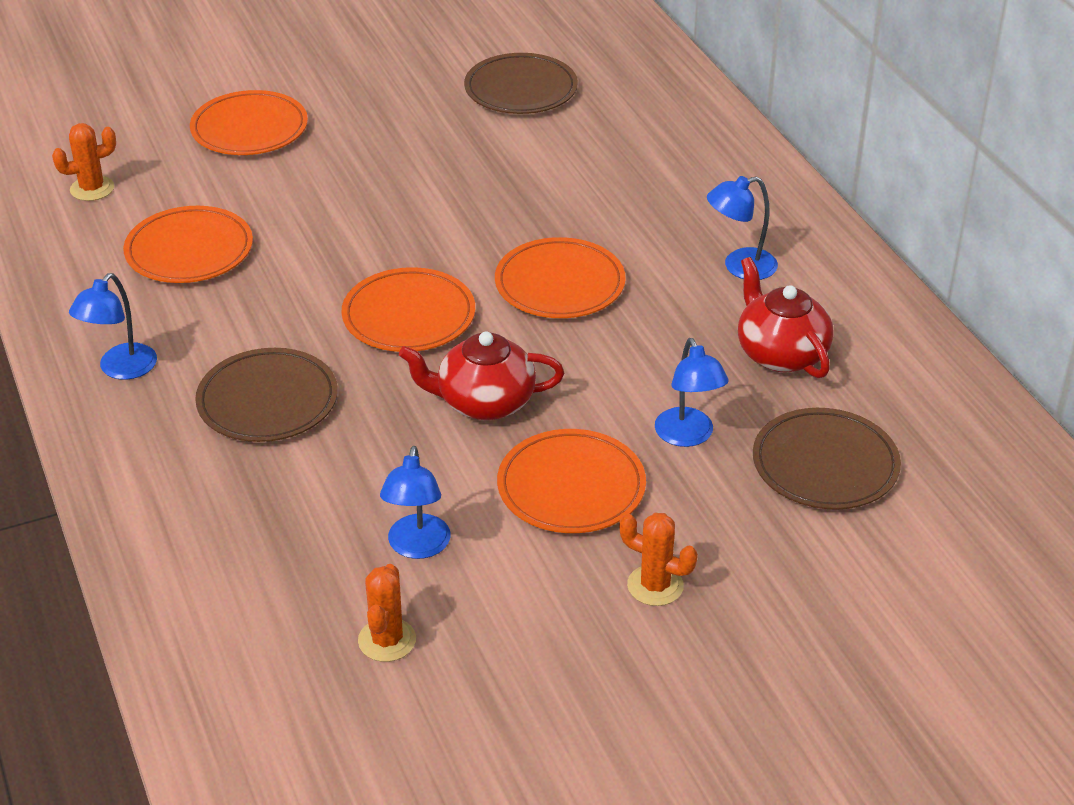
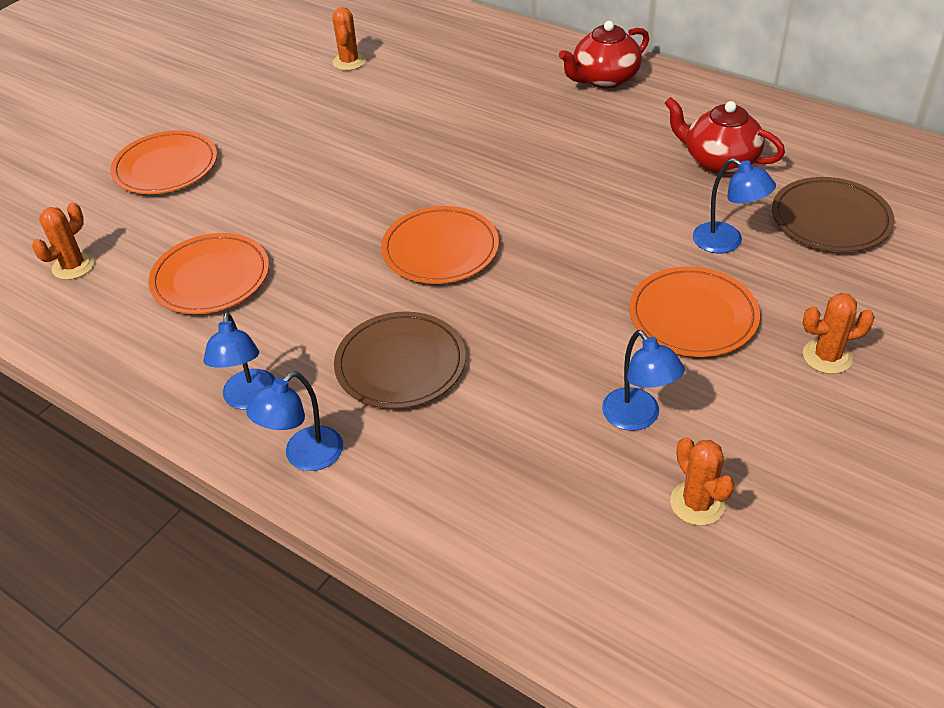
camera: 30 degrees left, 5 degrees up
(484, 402) = (564, 286): red teapot -> red teapot (604, 79)
(521, 89) = (349, 62): brown plate -> orange cactus
(560, 284) = (523, 179): orange plate -> none
(739, 267) = (628, 117): blue lamp -> blue lamp (305, 457)

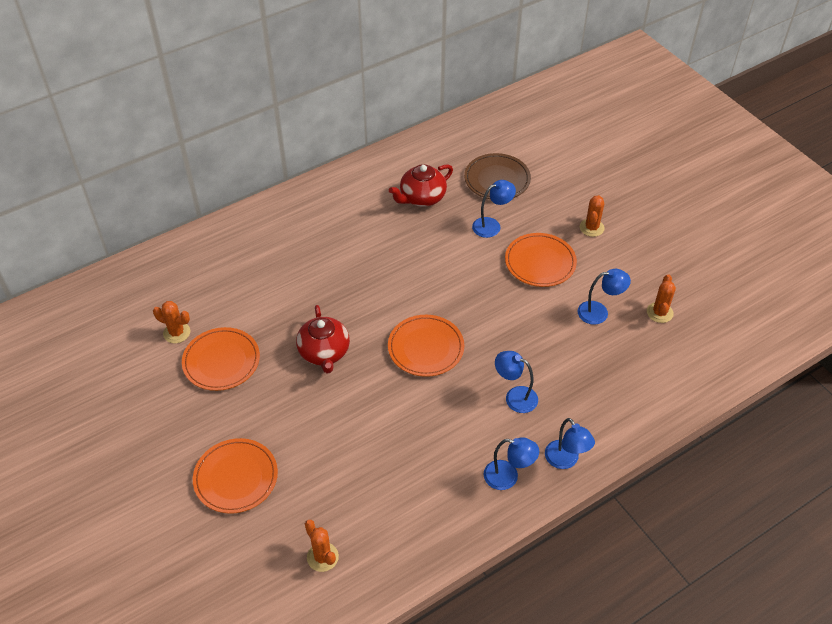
camera: 70 degrees left, 5 degrees up
(211, 278) = (384, 474): orange plate -> orange plate (221, 361)
(400, 364) = (515, 397): brown plate -> blue lamp
(604, 79) = (304, 211): red teapot -> red teapot (324, 353)
(697, 503) = (659, 312): orange cactus -> orange cactus turned 75 degrees counterclockwise

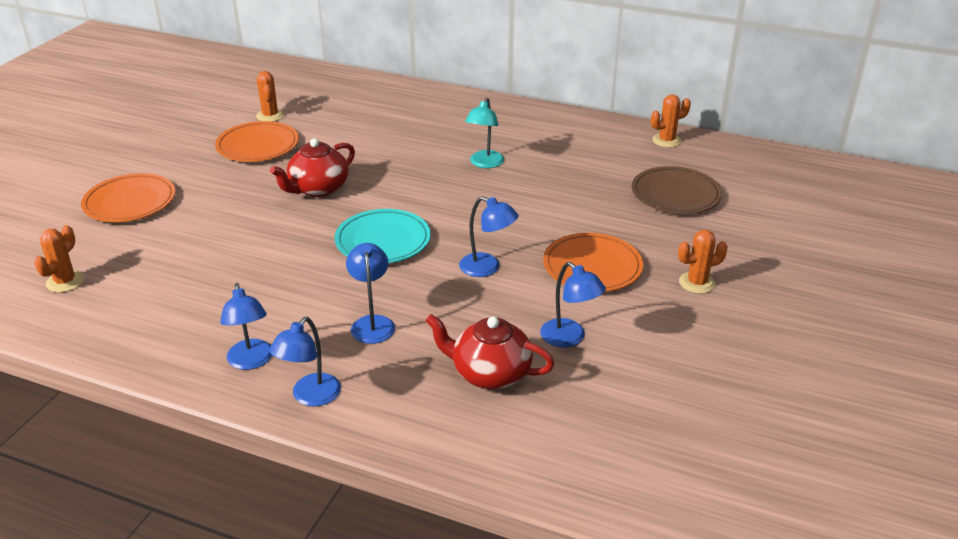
camera: 55 degrees right, 15 degrees down
(375, 246) = (484, 163): none -> turquoise lamp
(422, 197) = (584, 163): red teapot -> red teapot (490, 373)
(426, 348) = (383, 241): orange plate -> turquoise plate
(492, 225) = (604, 216): blue lamp -> blue lamp (487, 268)
(659, 312) = (629, 389): orange cactus -> orange cactus (666, 140)

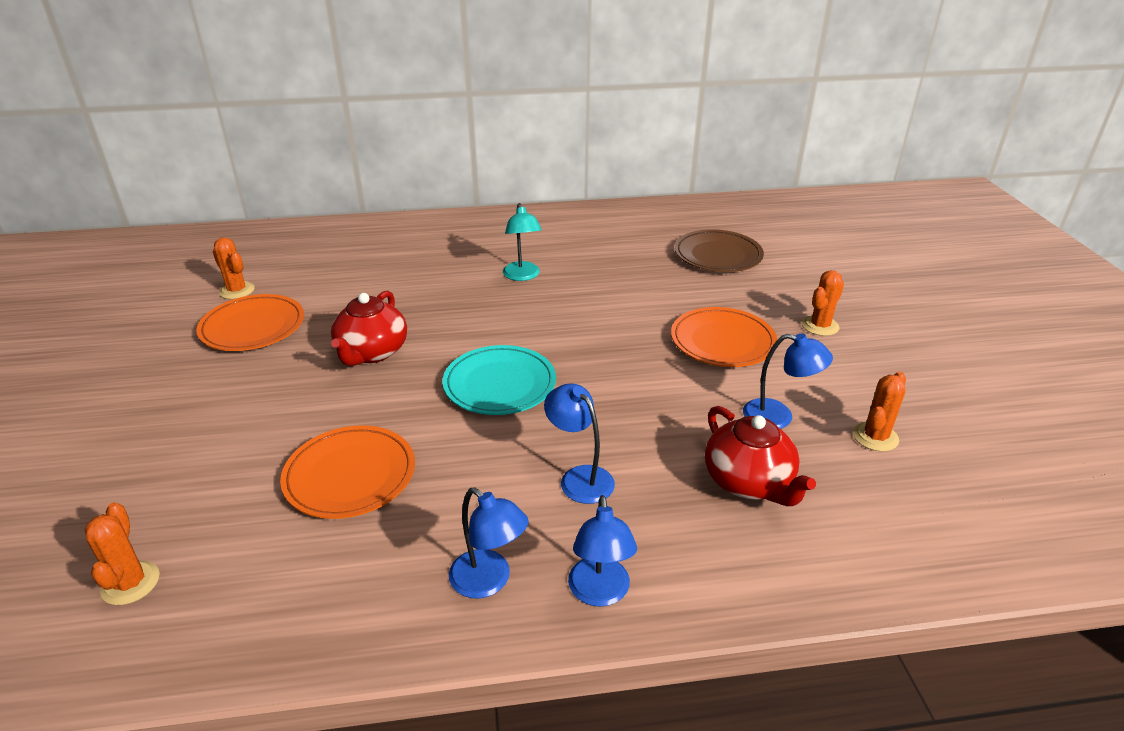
camera: 30 degrees left, 0 degrees up
(130, 202) = (138, 444): orange plate -> orange plate (350, 475)
(487, 268) = (632, 376): blue lamp -> none
(490, 373) = (749, 482): red teapot -> red teapot turned 105 degrees counterclockwise
(666, 140) = (660, 212): orange cactus -> orange cactus (875, 437)

